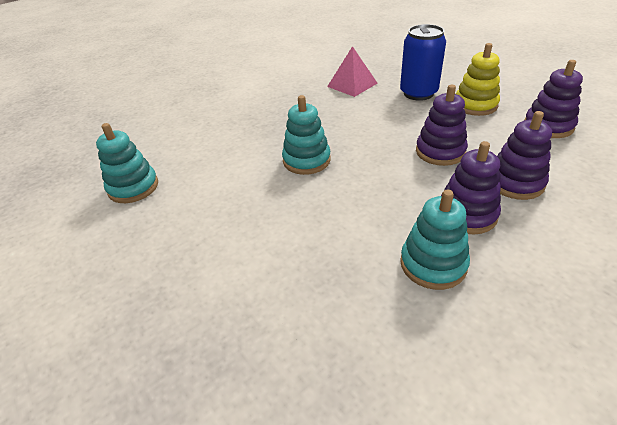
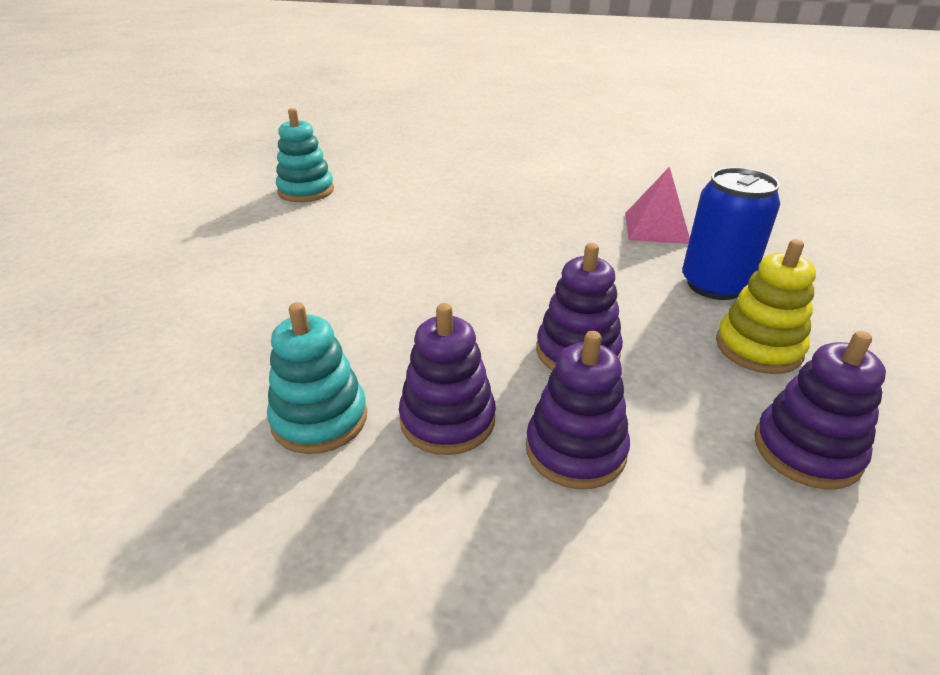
camera: 50 degrees right, 5 degrees down
(306, 160) = (443, 259): turquoise stacking toy -> none

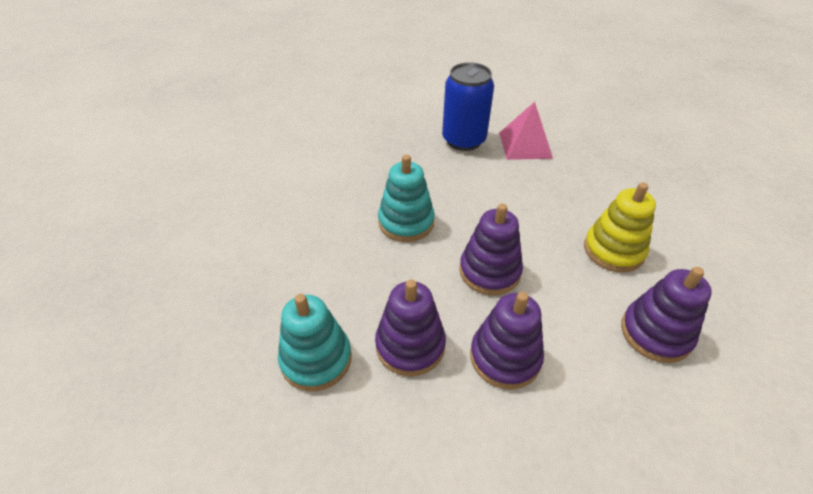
camera: 10 degrees left, 10 degrees up
(306, 191) = (238, 135): turquoise stacking toy -> turquoise stacking toy (406, 222)
(714, 285) = (575, 196): blue can -> blue can (463, 140)

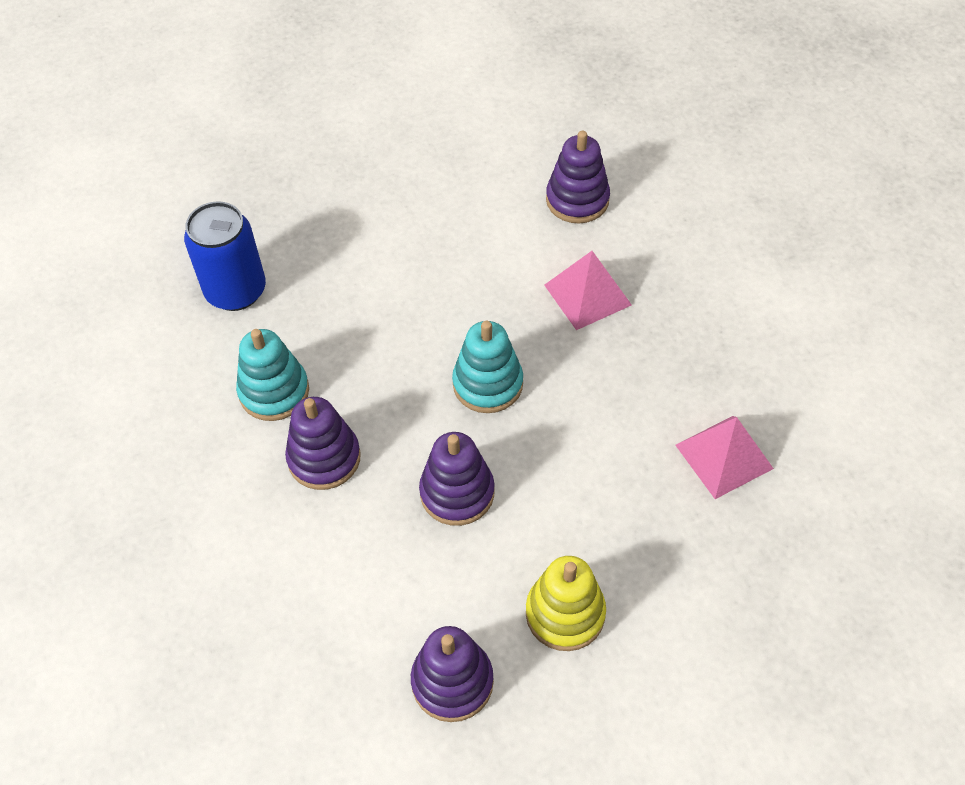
camera: 65 degrees right, 10 degrees up
(370, 153) = (587, 295): none -> pink pyramid
(463, 140) = (684, 381): blue can -> blue can (236, 291)
(505, 357) = (349, 544): purple stacking toy -> purple stacking toy (577, 200)

